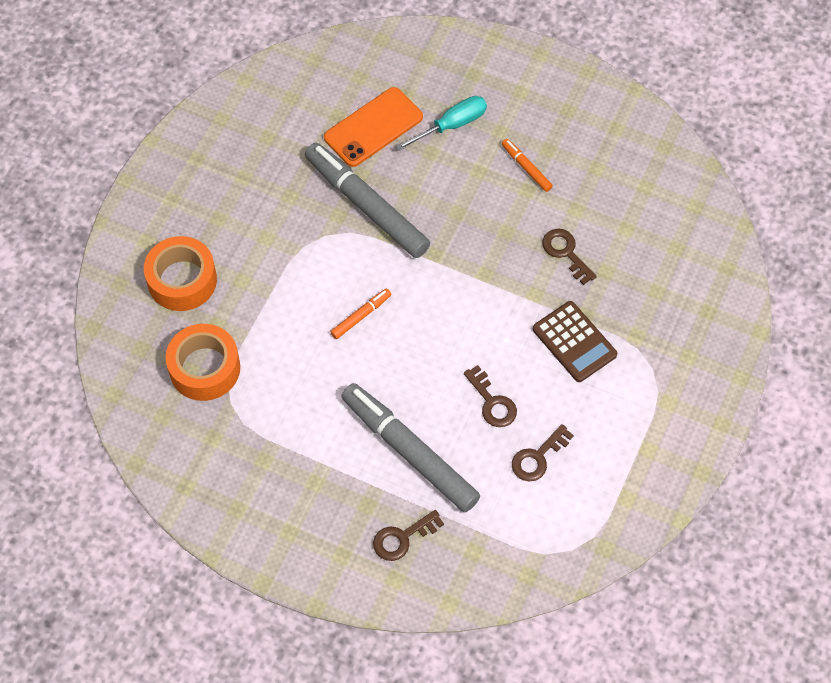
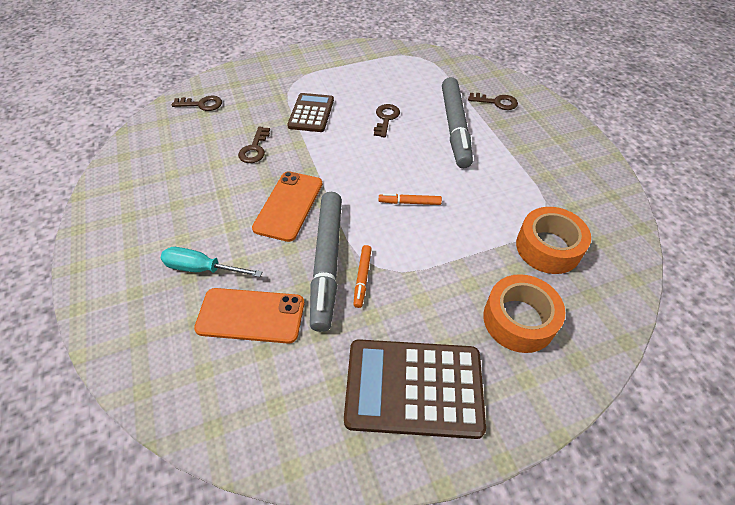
camera: 135 degrees left, 10 degrees down
(216, 175) = (413, 388): none -> brown calculator
(458, 225) = (288, 205): none -> orange phone
(526, 168) = (204, 204): orange marker -> orange marker (362, 278)
(538, 457) = (392, 88): brown key -> brown key (202, 104)

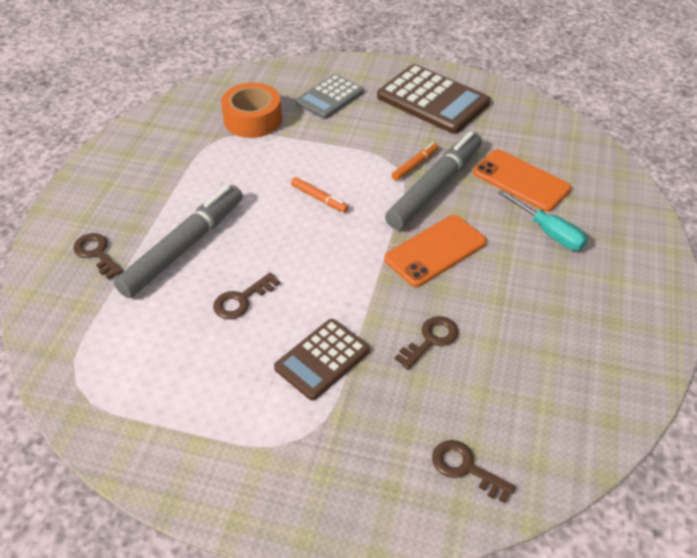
camera: 145 degrees left, 5 degrees down
(518, 320) = (330, 97): orange tape -> grey calculator

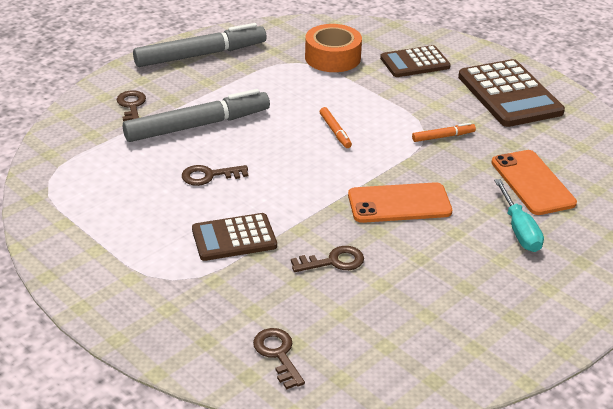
camera: 30 degrees right, 10 degrees down
(330, 97) = (415, 63): grey calculator -> brown calculator
(435, 187) = (445, 159): grey marker -> grey marker (201, 55)

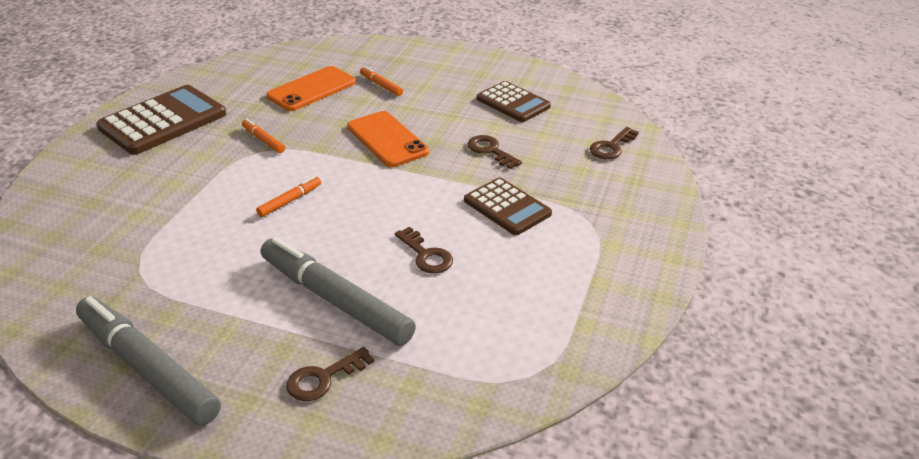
camera: 115 degrees left, 0 degrees up
(332, 57) = (117, 247): orange tape -> none
(415, 63) = (111, 186): brown calculator -> brown calculator (513, 103)
(519, 230) = (381, 85): turquoise screwdriver -> orange marker

